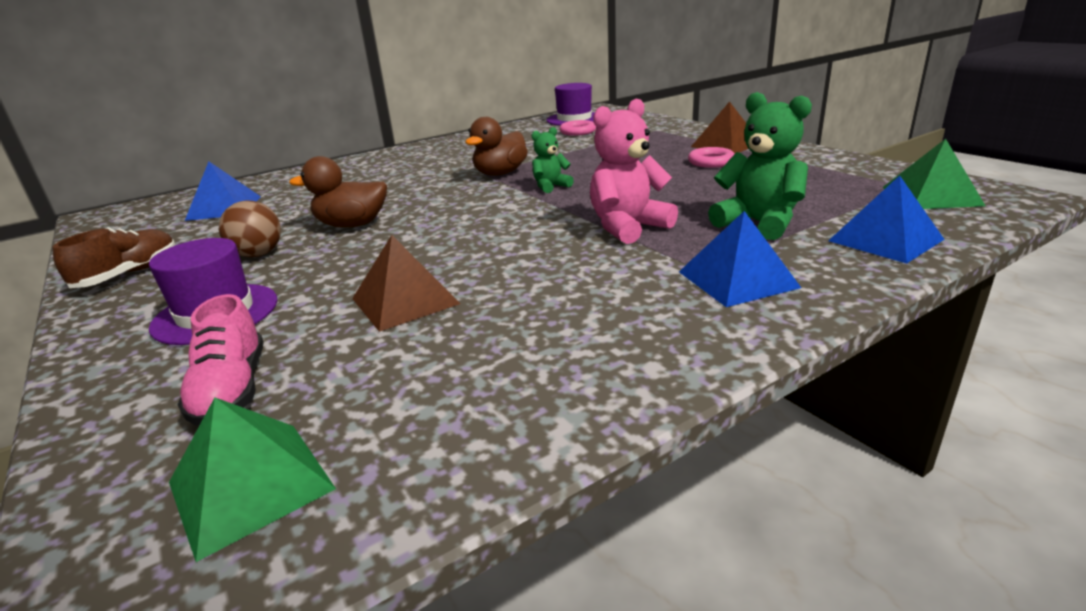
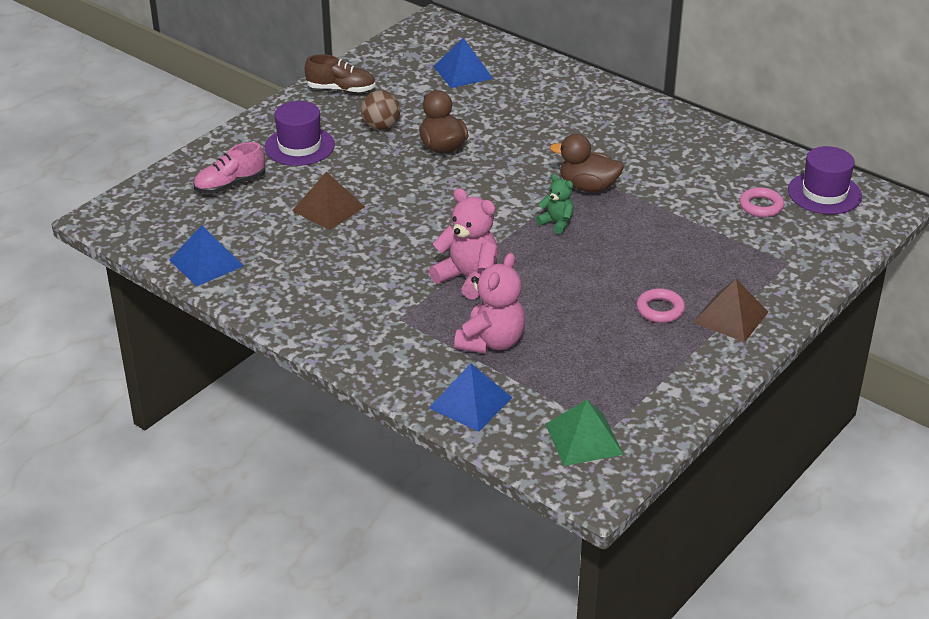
camera: 70 degrees right, 10 degrees up
(250, 485) = (170, 217): green pyramid -> none
(737, 279) = (386, 334): blue pyramid -> blue pyramid (206, 263)
(758, 223) = (491, 342): green teddy bear -> pink teddy bear

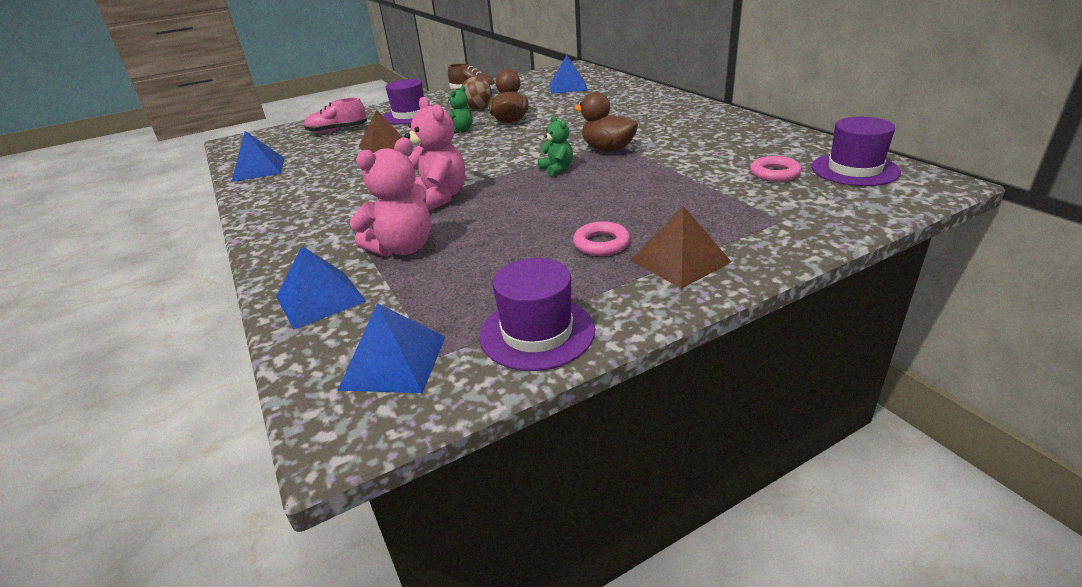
camera: 25 degrees right, 5 degrees down
(395, 170) = (461, 130): none -> green teddy bear
(584, 439) = (393, 362): green pyramid -> blue pyramid
(666, 397) = (537, 332): none -> purple hat

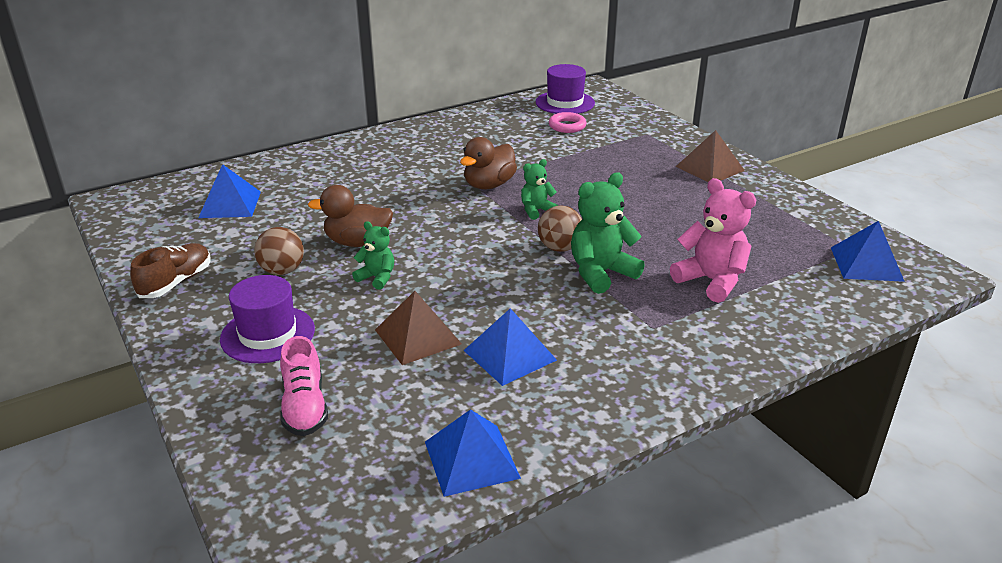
camera: 95 degrees left, 0 degrees up
(320, 299) = (806, 312): blue pyramid -> blue pyramid (510, 355)
(438, 198) = (601, 273): pink teddy bear -> green teddy bear
(486, 181) = (559, 248): none -> brown ball
(537, 332) = (811, 215): purple hat -> none
(601, 244) = (690, 193): pink ring -> none

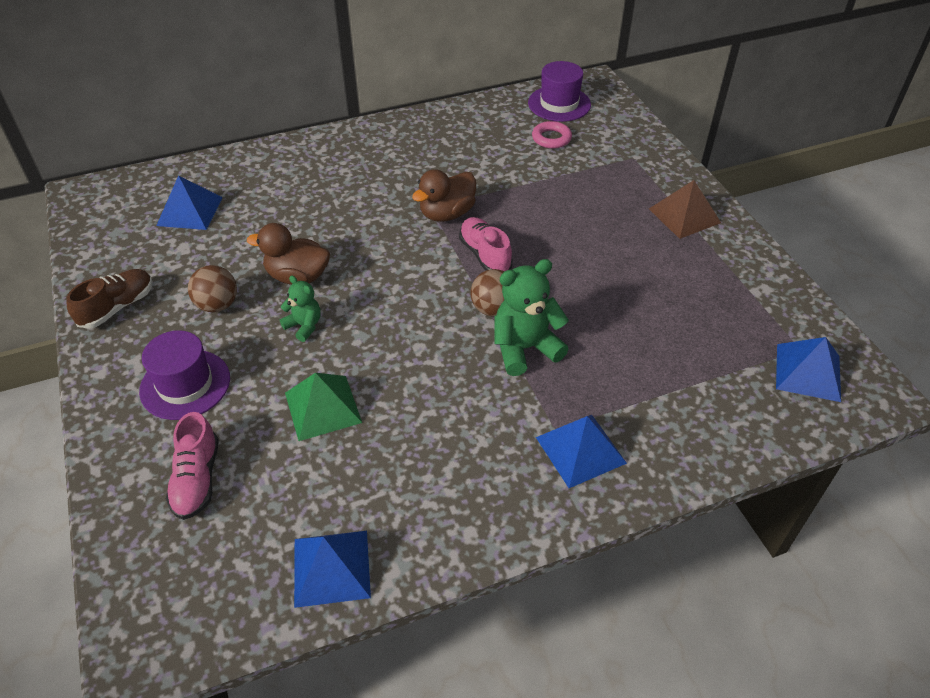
camera: 10 degrees right, 15 degrees up
(418, 336) = (323, 407): brown pyramid -> green pyramid
(510, 355) = (404, 443): blue pyramid -> blue pyramid (581, 450)
(536, 210) = (485, 255): green teddy bear -> pink shoe
(711, 281) = (634, 374): pink teddy bear -> none

